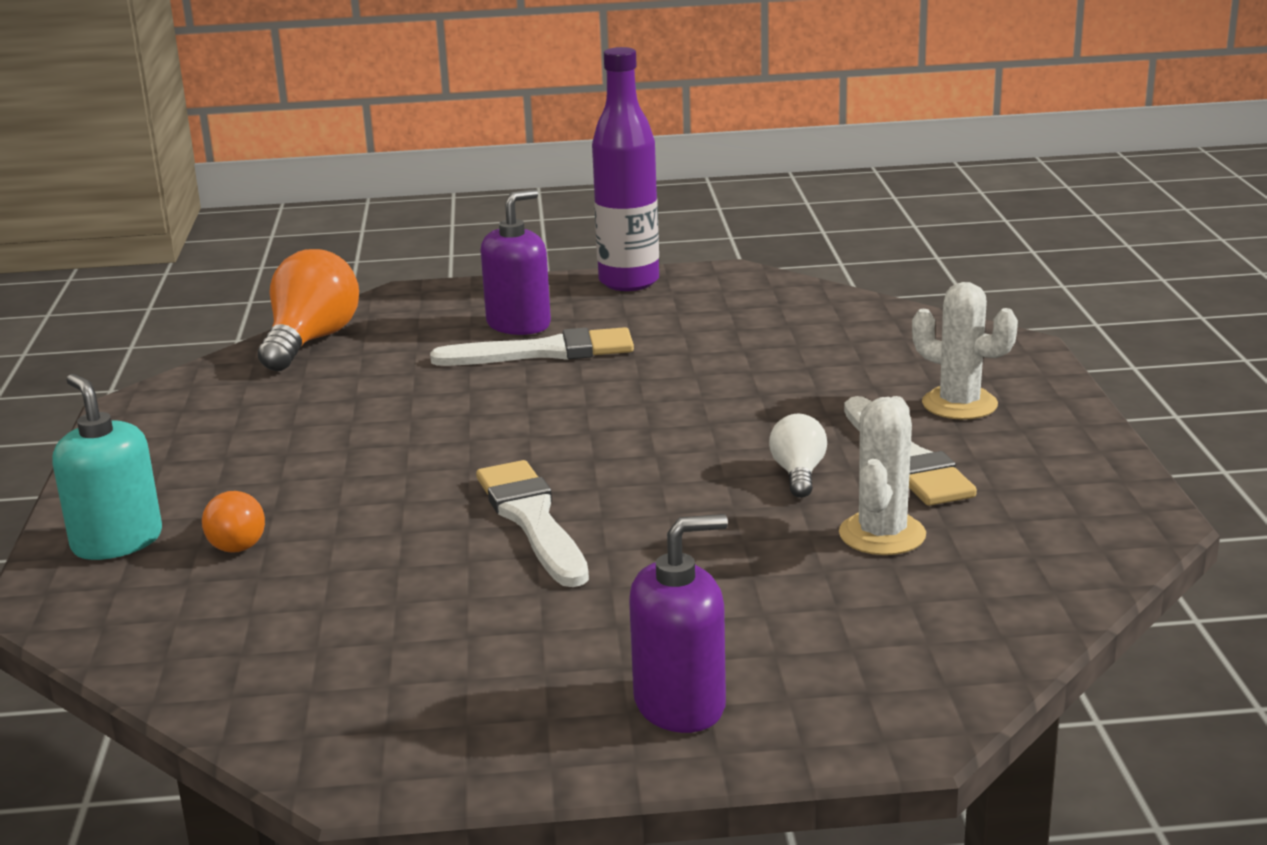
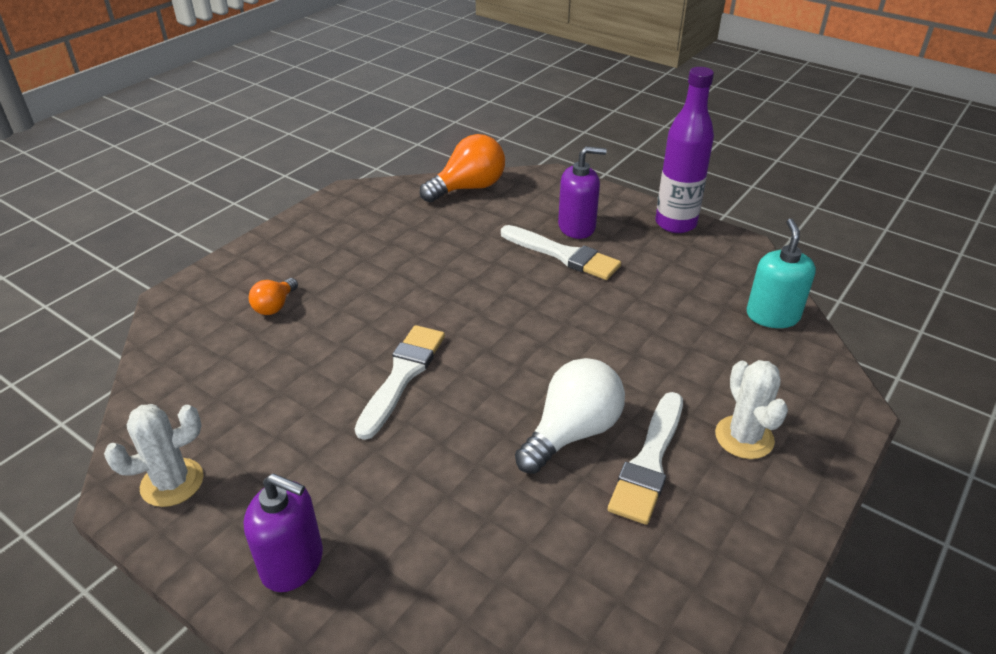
camera: 40 degrees right, 15 degrees up
(117, 542) = (237, 277): turquoise soap dispenser -> turquoise soap dispenser (772, 315)
(798, 474) = (572, 432): white light bulb -> white light bulb, size x1.84
(882, 534) = (553, 515): white cactus -> white cactus (172, 482)

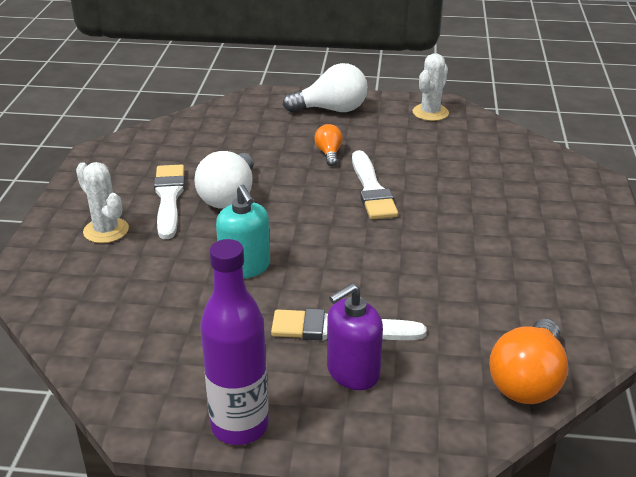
camera: 150 degrees right, 5 degrees down
(275, 306) = (520, 198): orange light bulb -> orange light bulb (329, 154)
(292, 563) = (332, 110): purple soap dispenser -> white light bulb
(772, 315) = (95, 337): turquoise soap dispenser -> turquoise soap dispenser (245, 267)

